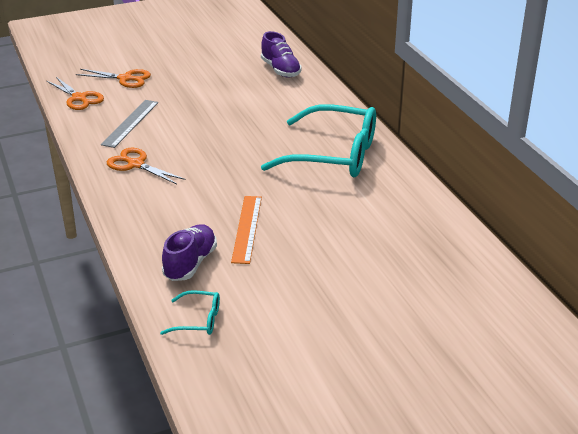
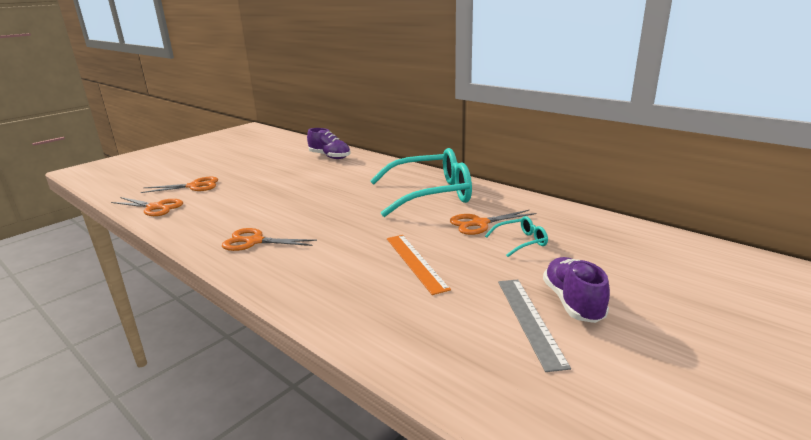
camera: 25 degrees left, 10 degrees down
(130, 123) = (223, 213): grey ruler -> grey ruler (529, 320)
(190, 263) = (390, 308): purple shoe -> purple shoe (573, 302)
(198, 320) = (456, 363): turquoise glasses -> turquoise glasses (520, 242)
(343, 206) = (479, 223): none -> orange scissors

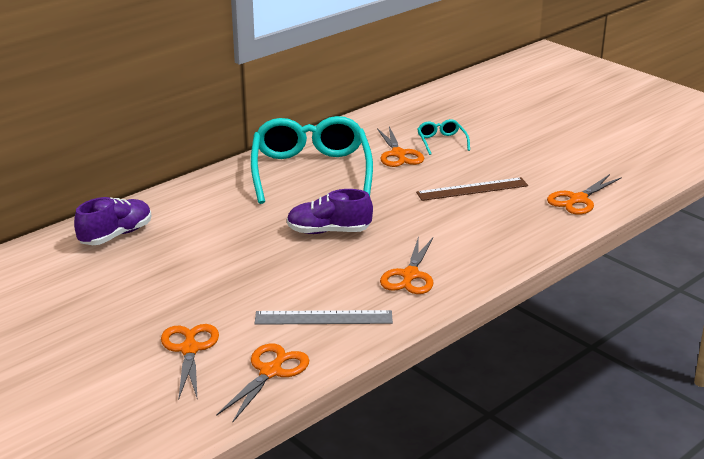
camera: 85 degrees left, 5 degrees up
(403, 332) = (578, 200): none -> orange scissors
(415, 262) = (472, 189): orange ruler -> brown ruler
(529, 320) = (562, 155): grey ruler -> grey ruler (323, 318)
(573, 302) = (539, 138): purple shoe -> purple shoe (328, 231)

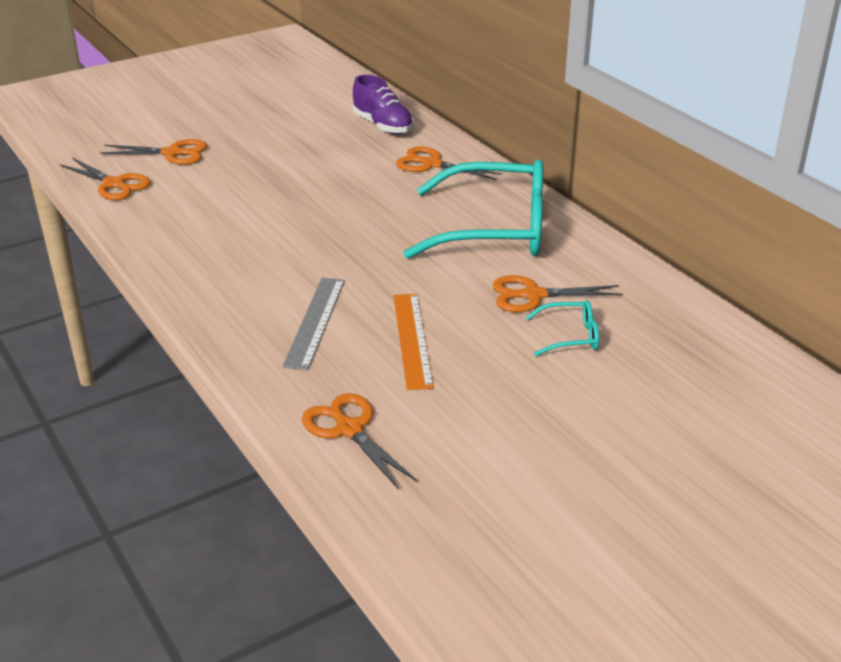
camera: 100 degrees right, 5 degrees up
(323, 318) = (178, 213): grey ruler -> grey ruler (315, 322)
(328, 231) = (342, 229): purple shoe -> none
(410, 275) = (224, 267): orange scissors -> orange scissors (431, 164)
(472, 189) = (412, 339): brown ruler -> orange ruler

